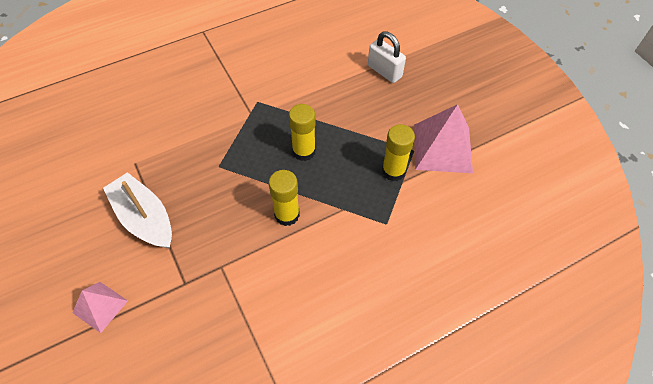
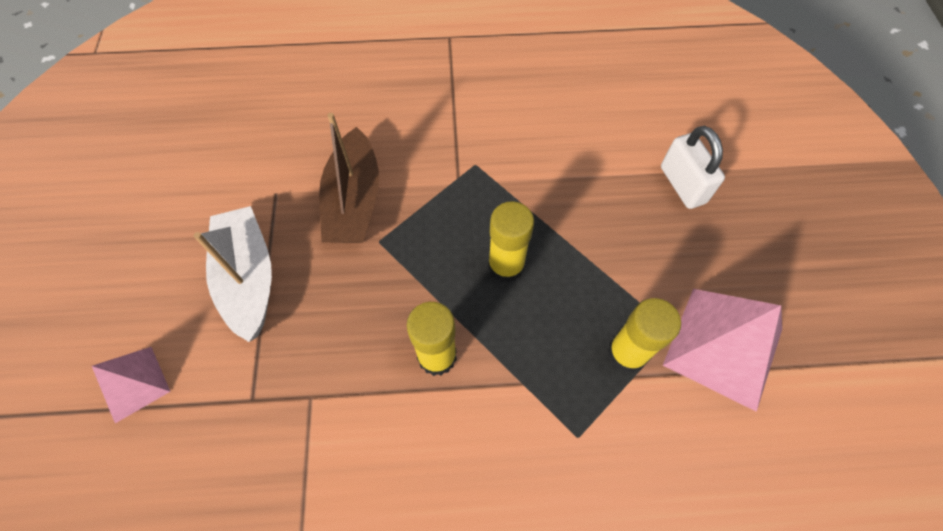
camera: 25 degrees right, 5 degrees up
(190, 149) = (354, 201): none -> brown boat

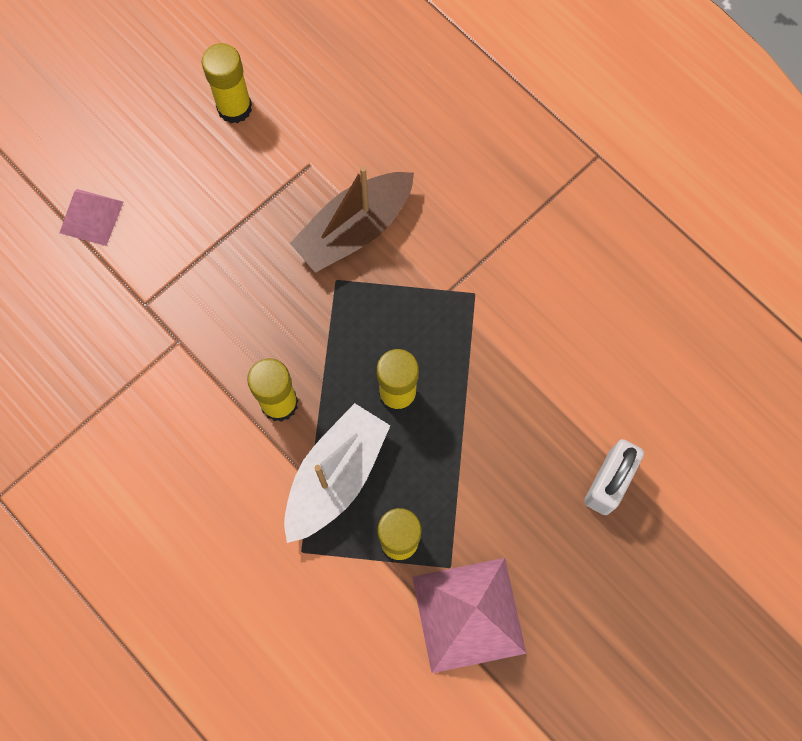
camera: 50 degrees right, 10 degrees up
(177, 208) = (234, 108): none -> yellow glue stick
(249, 278) = (225, 215): white boat -> white boat (336, 476)

